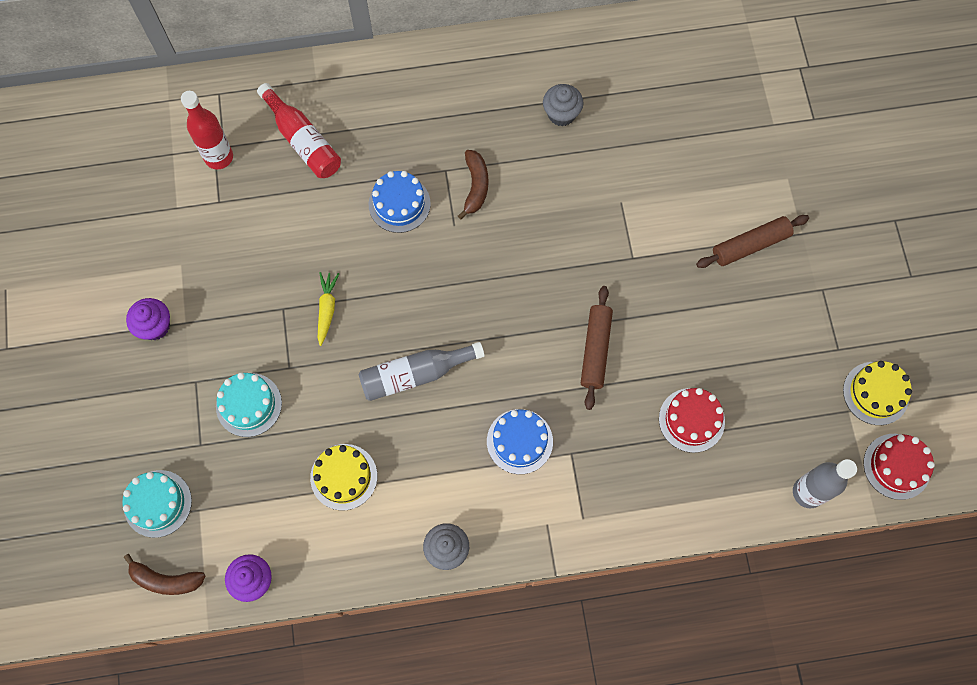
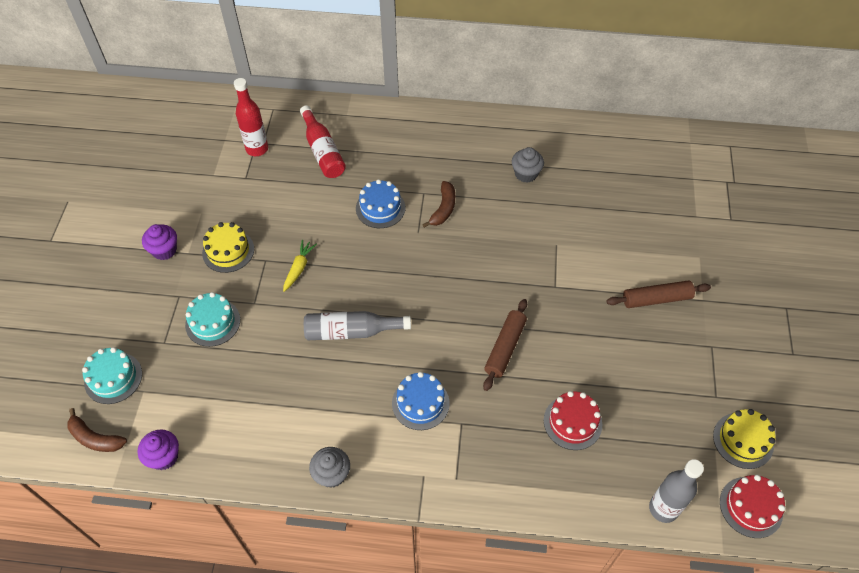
camera: 15 degrees right, 15 degrees down
(344, 477) = (267, 394): yellow cake -> yellow cake (228, 251)

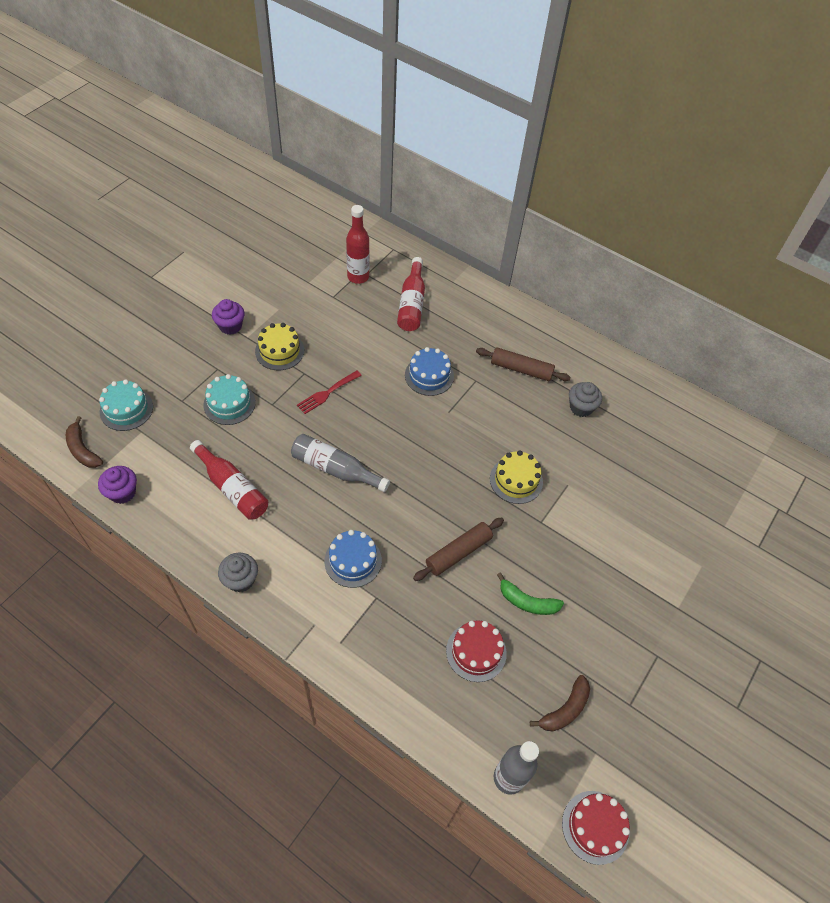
camera: 25 degrees right, 0 degrees up
(268, 397) = (232, 488): none -> red bottle
(299, 268) = (327, 393): yellow carrot -> red fork
(443, 209) = (484, 402): brown banana -> brown banana (565, 709)
(586, 358) = (527, 602): none -> green banana
(656, 299) = (631, 583): brown rolling pin -> brown rolling pin (521, 369)
(743, 440) = (629, 760): yellow cake -> yellow cake (516, 480)

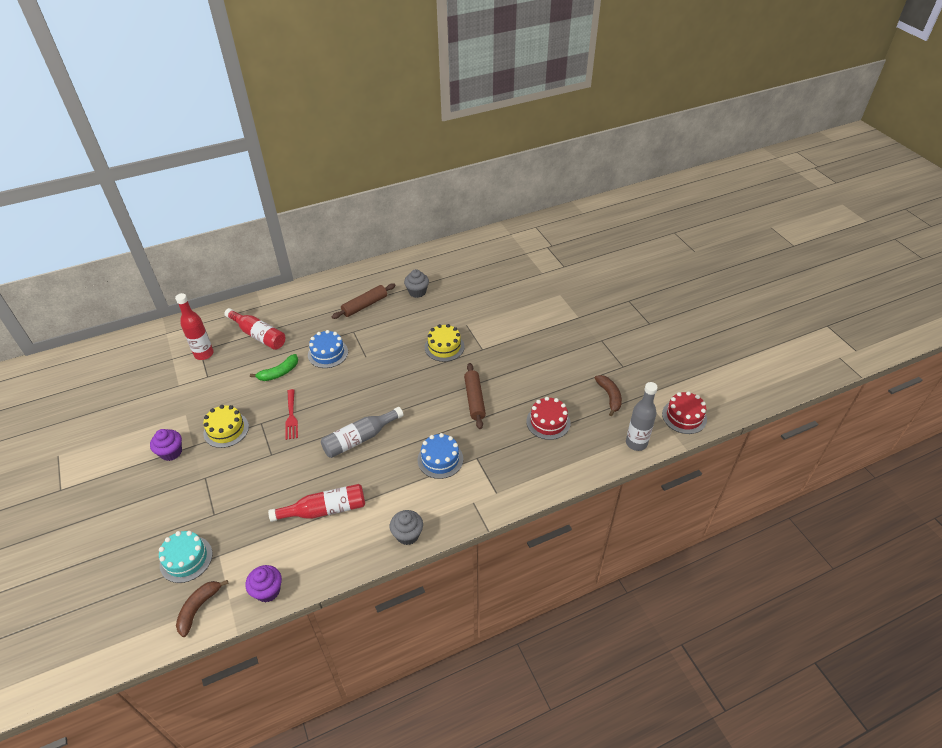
camera: 55 degrees left, 10 degrees down
(83, 449) = (199, 608): brown banana -> brown banana turned 120 degrees clockwise
(229, 403) = (246, 482): turquoise cake -> none
(527, 602) = (531, 381): green banana -> green banana (279, 373)

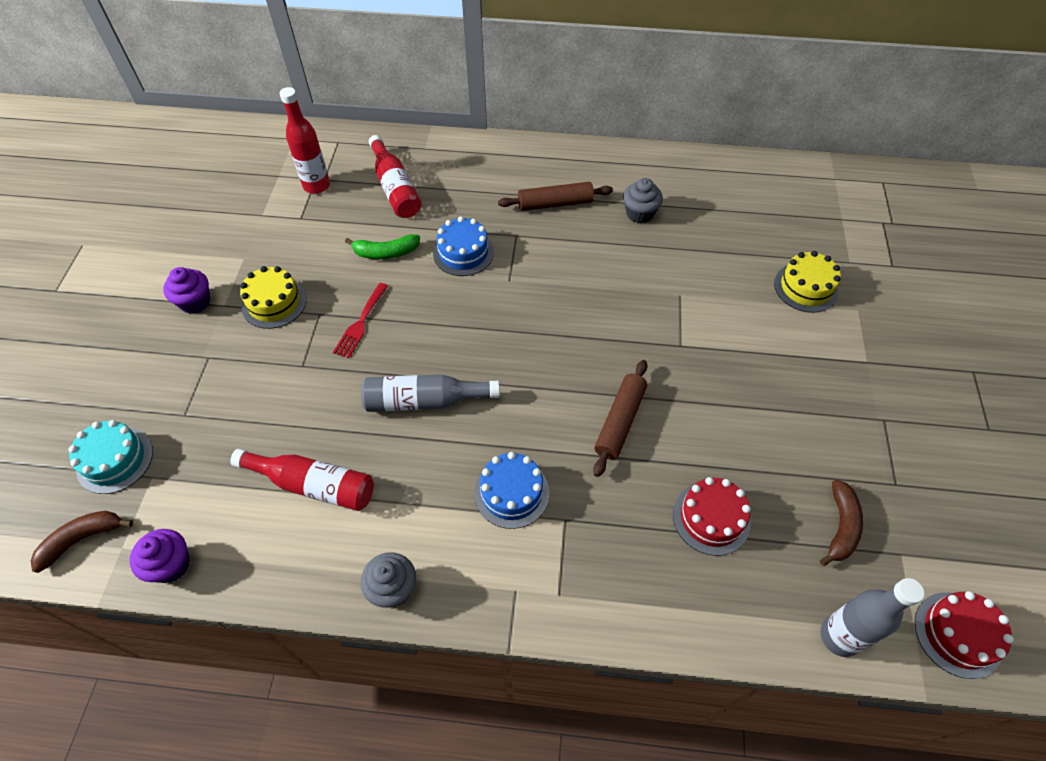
camera: 30 degrees right, 10 degrees up
(444, 347) = (626, 316): yellow cake -> yellow cake (806, 287)

